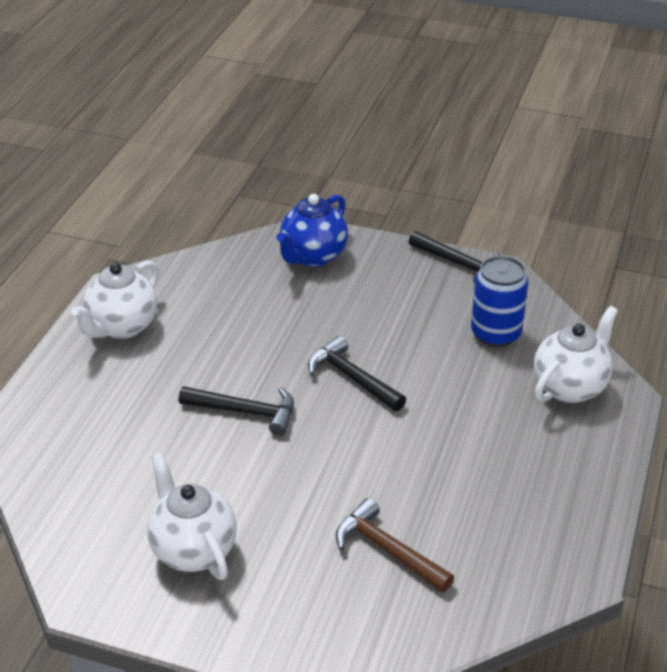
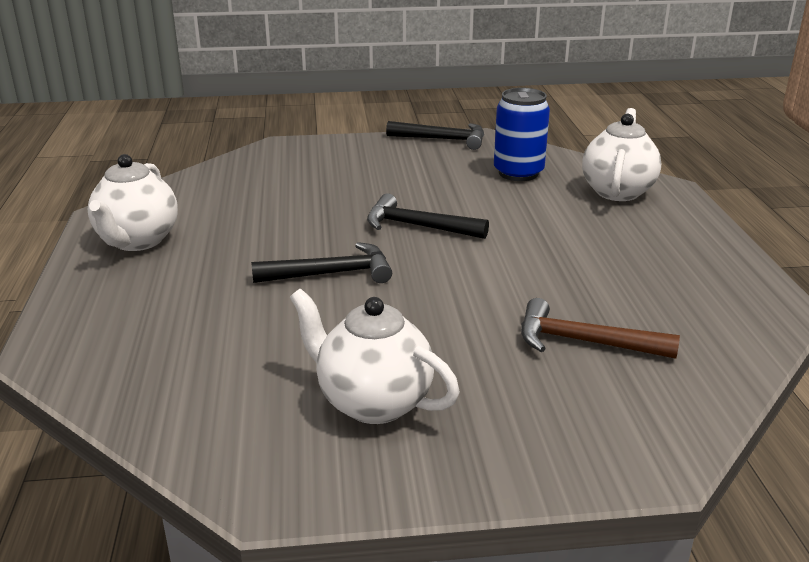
camera: 25 degrees left, 10 degrees down
(313, 256) = (302, 158): blue teapot -> none

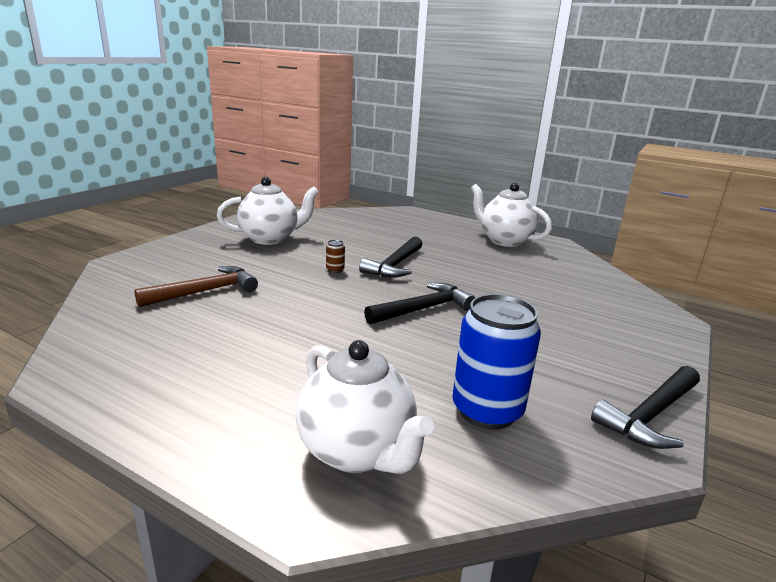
camera: 125 degrees right, 5 degrees down
(402, 300) = (335, 270): none -> brown can

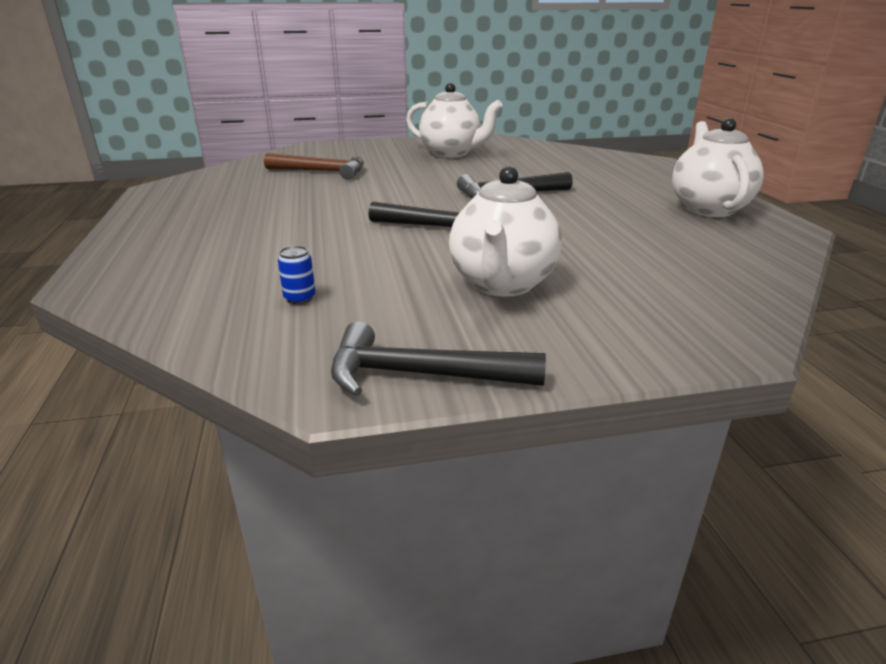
camera: 50 degrees right, 5 degrees up
(335, 270) = (445, 184): brown can -> none
(357, 451) = (175, 274): white teapot -> white teapot (502, 284)
(487, 411) = (299, 298): blue can -> blue can, size x0.40

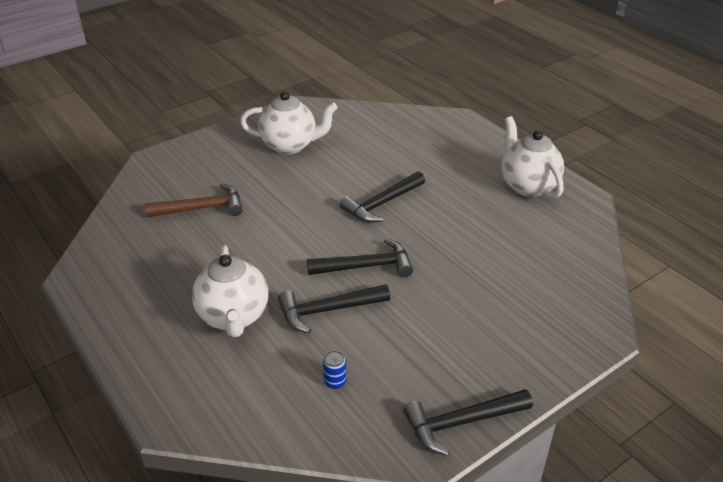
camera: 25 degrees left, 10 degrees up
(361, 247) = (328, 310): none -> black hammer
(502, 284) = (450, 322): white teapot -> white teapot (234, 317)

